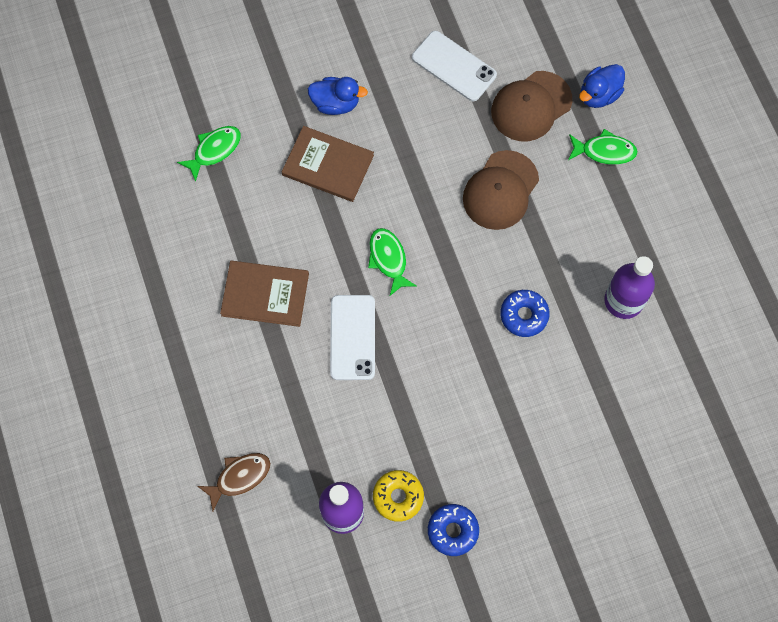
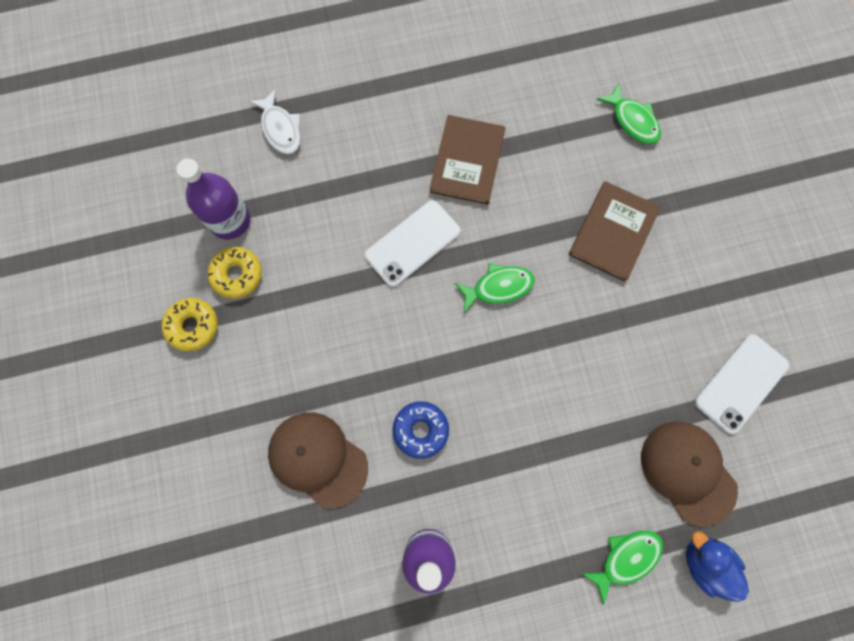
camera: 95 degrees right, 5 degrees up
(239, 477) = (280, 129): brown fish -> white fish
(336, 103) = (689, 246): blue duck -> none
(352, 337) = (412, 243): white phone -> white phone turned 45 degrees counterclockwise
(452, 531) = (193, 326): blue donut -> yellow donut
(500, 190) = (577, 421): brown cap -> brown cap (318, 459)
(604, 151) = (626, 558): green fish -> green fish turned 135 degrees counterclockwise

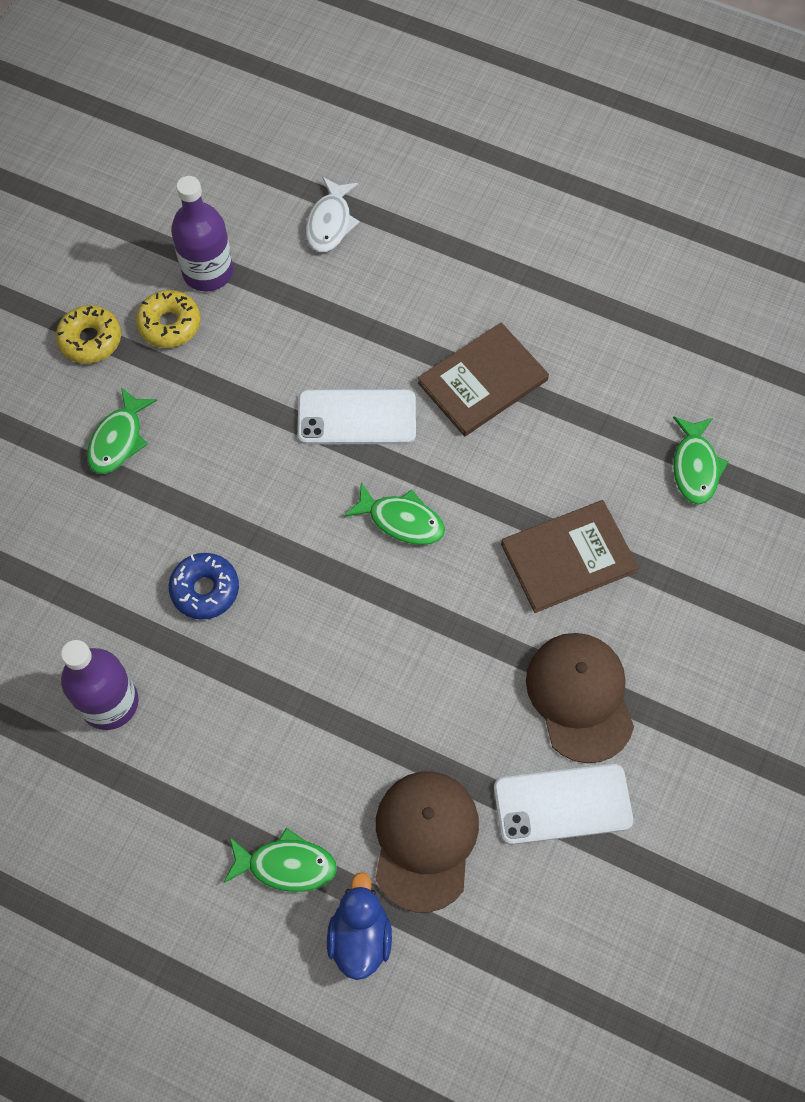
camera: 40 degrees right, 10 degrees down
(274, 378) = (119, 439): none -> green fish
(318, 459) = (90, 540): brown cap -> brown cap (580, 697)

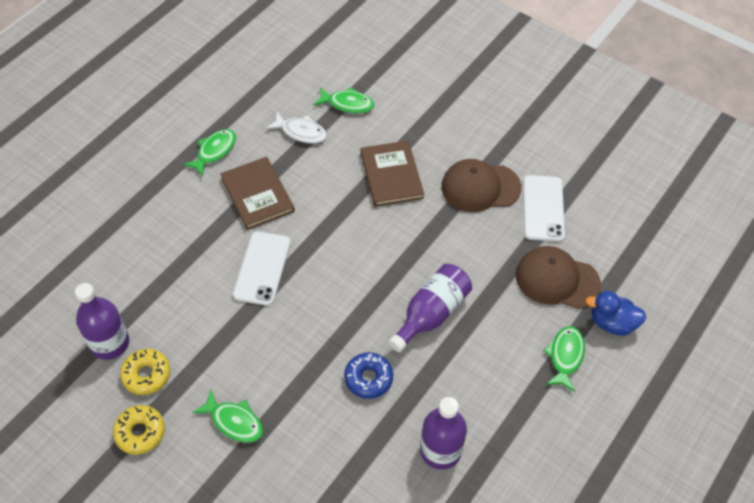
camera: 80 degrees left, 10 degrees down
(325, 657) = (431, 314): none -> purple bottle
(330, 223) = (99, 259): white fish -> white fish (301, 132)
(401, 520) = (345, 256): green fish -> green fish (214, 151)

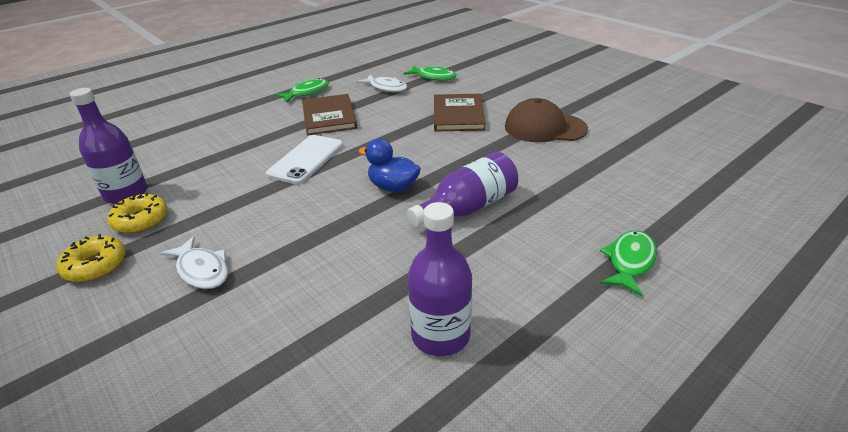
camera: 15 degrees right, 20 degrees down
(234, 421) = (202, 270): green fish -> white fish
(368, 378) = (375, 252): blue donut -> none
(543, 208) = (610, 145): white phone -> none
(557, 279) = (622, 196): brown cap -> none
(612, 323) = (693, 238): blue duck -> blue duck (393, 187)

